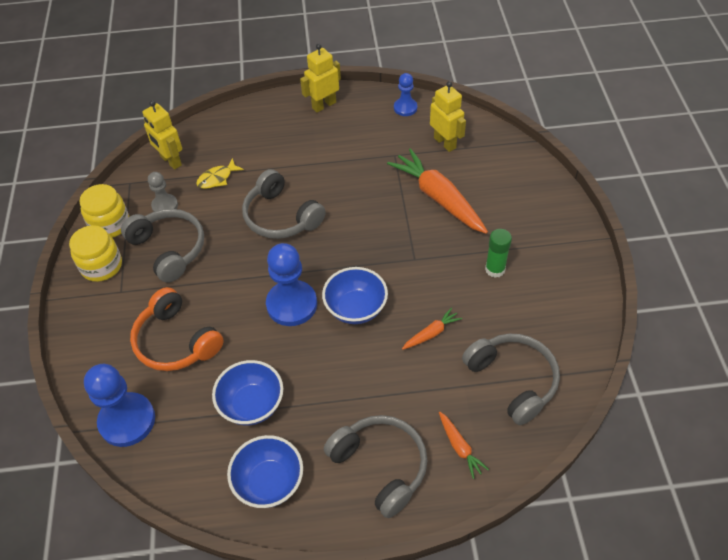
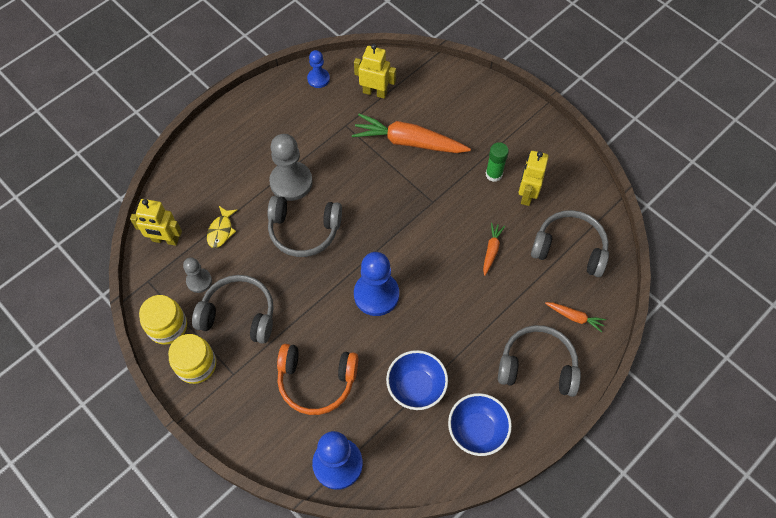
camera: 40 degrees left, 10 degrees up
(307, 174) = (291, 182): none -> grey pawn
(324, 105) = (250, 113): yellow robot -> yellow robot (527, 194)
(356, 308) = (425, 267): blue bowl -> none

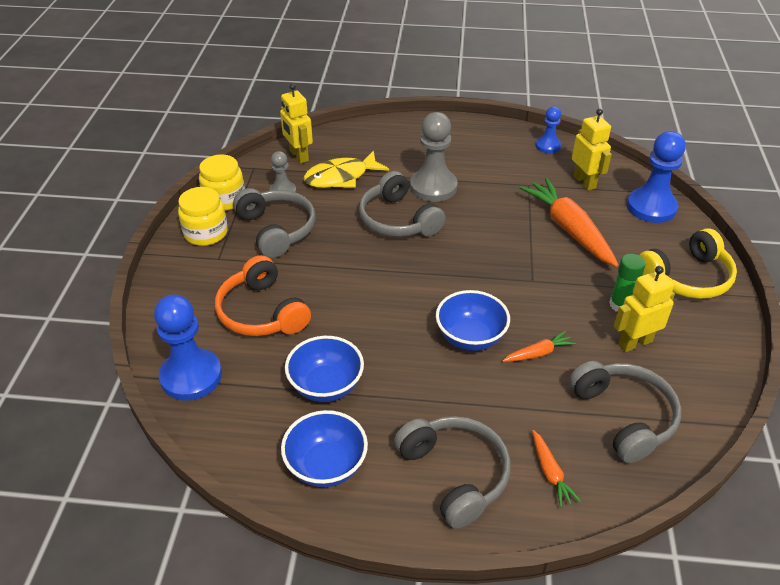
camera: 50 degrees right, 20 degrees down
(221, 231) = (341, 177): yellow fish -> yellow fish, size x1.68
(376, 294) = (391, 300): blue pawn -> blue pawn (651, 207)
(448, 275) = (470, 337): none -> blue bowl
(504, 121) = (686, 277): none -> yellow headphones

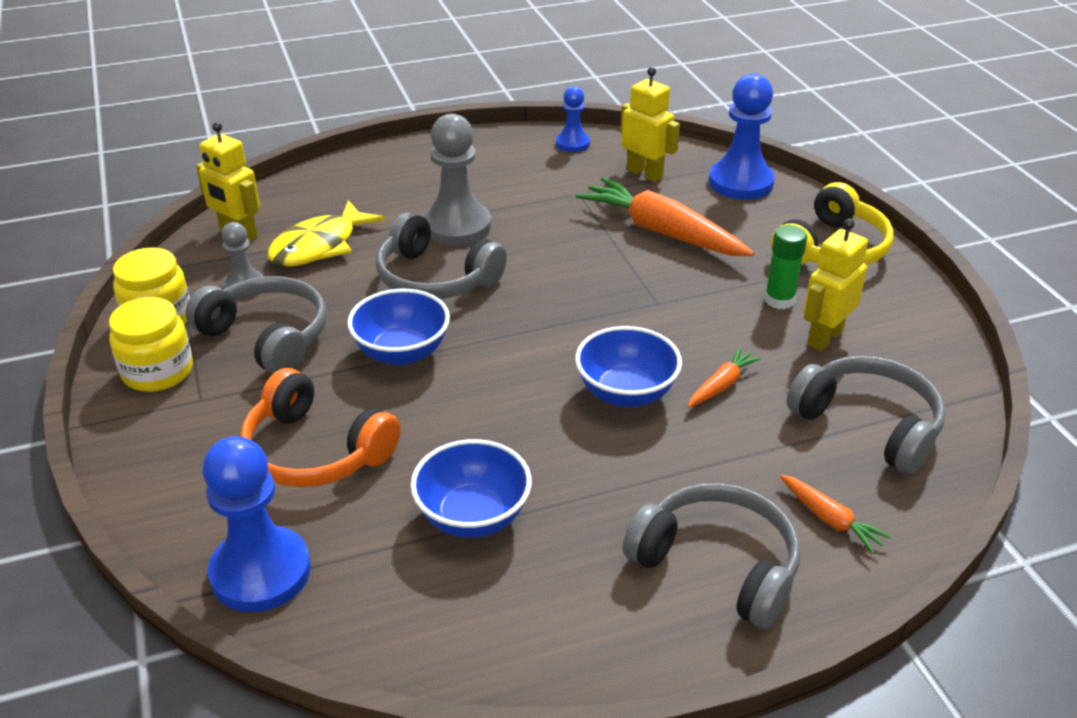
camera: 25 degrees left, 5 degrees down
(326, 466) = (541, 619): blue bowl -> blue bowl (402, 352)

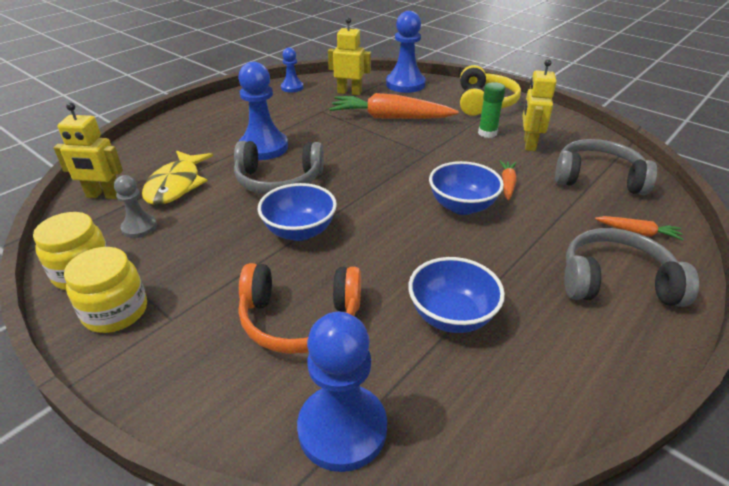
camera: 30 degrees left, 0 degrees up
(267, 337) = (189, 255): grey headphones -> none
(457, 226) = (263, 147): grey pawn -> blue pawn

